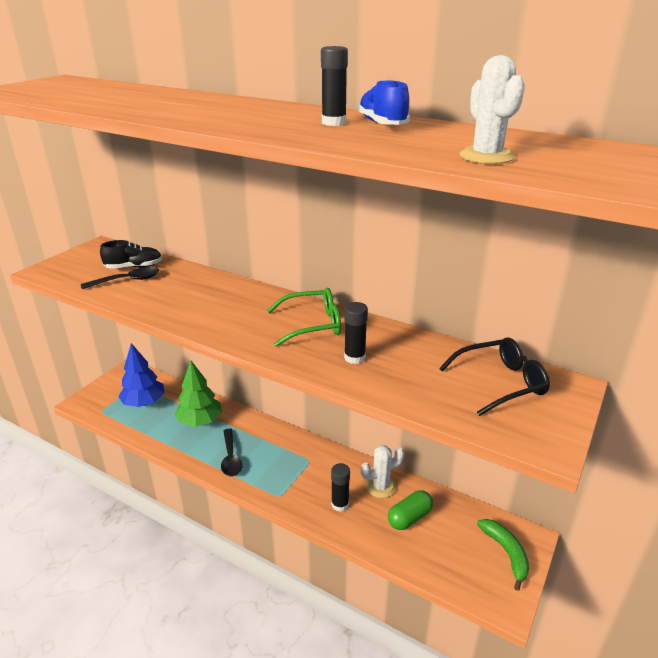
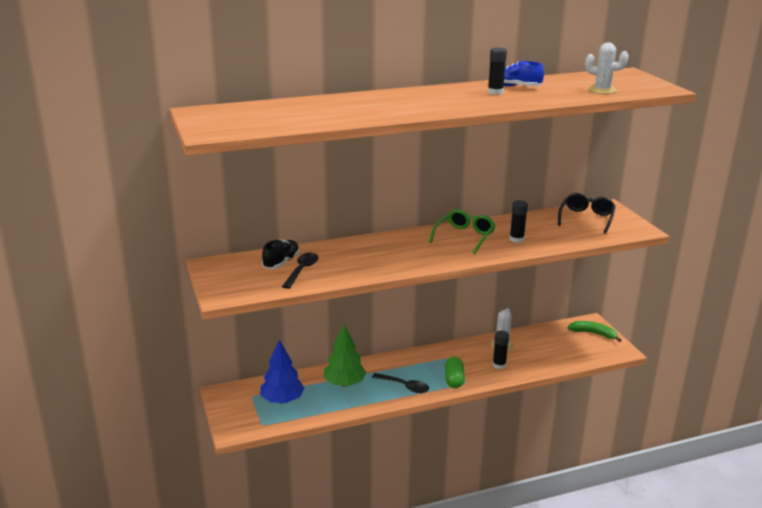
camera: 50 degrees left, 5 degrees down
(409, 518) = (537, 348): green capsule -> green capsule (454, 380)

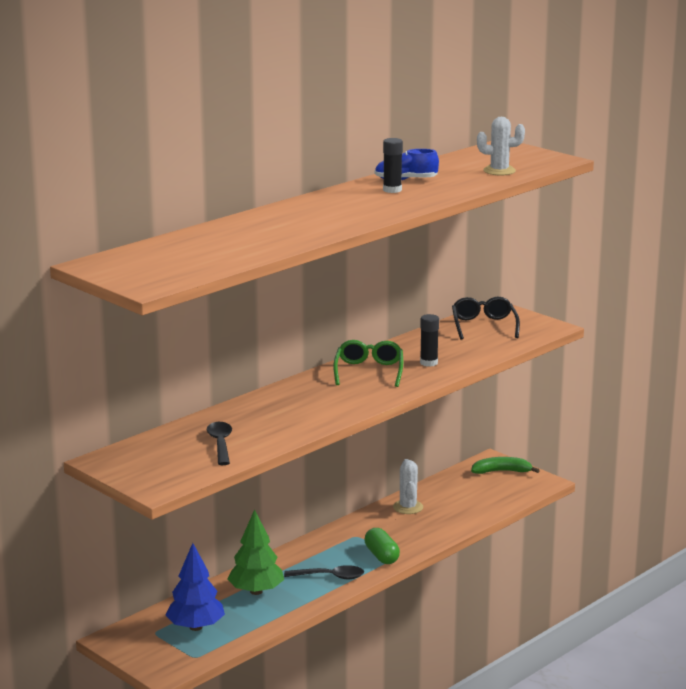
camera: 25 degrees left, 5 degrees down
(281, 262) = (186, 441): black shoe -> none
(499, 365) = (421, 529): black glue stick -> none

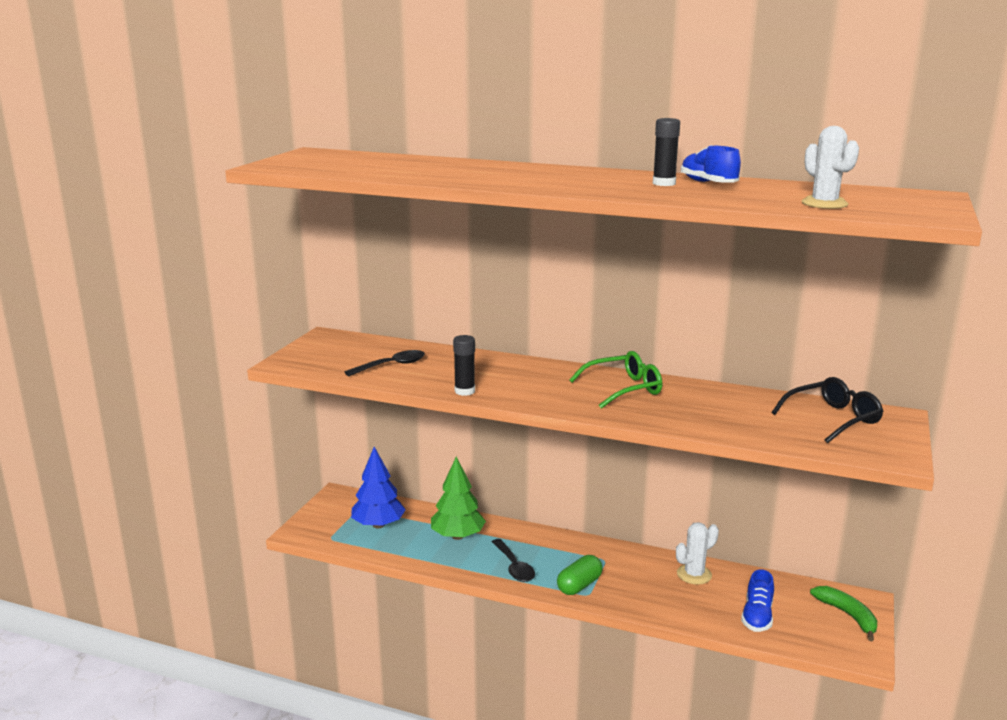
camera: 65 degrees right, 0 degrees up
(428, 363) = (684, 411): black glue stick -> black glue stick (465, 391)
(477, 501) = (757, 616): none -> blue shoe

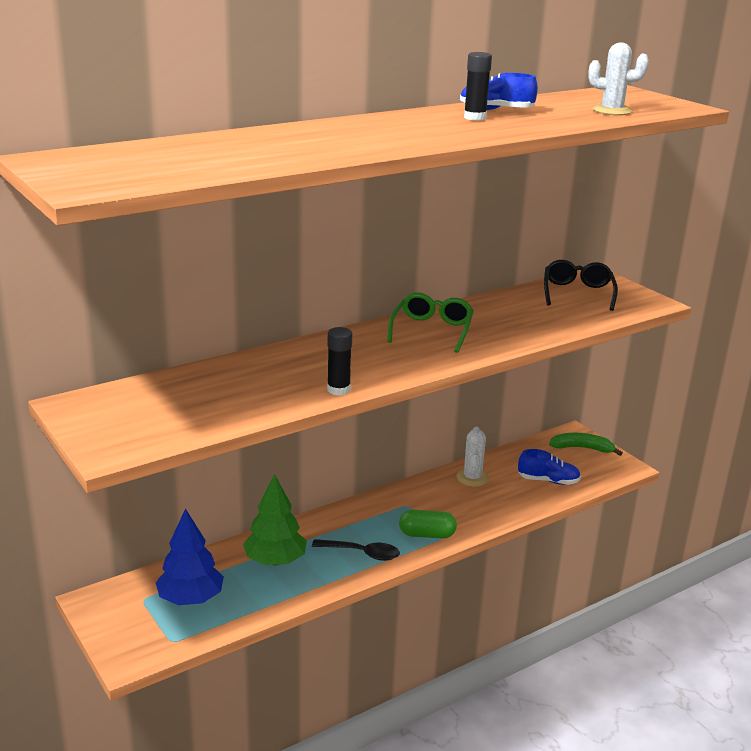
camera: 55 degrees left, 5 degrees up
(392, 365) = (220, 400): black spoon -> none
(579, 585) = (427, 534): green capsule -> green capsule turned 75 degrees counterclockwise
(757, 616) = (548, 481): blue shoe -> blue shoe turned 45 degrees counterclockwise

